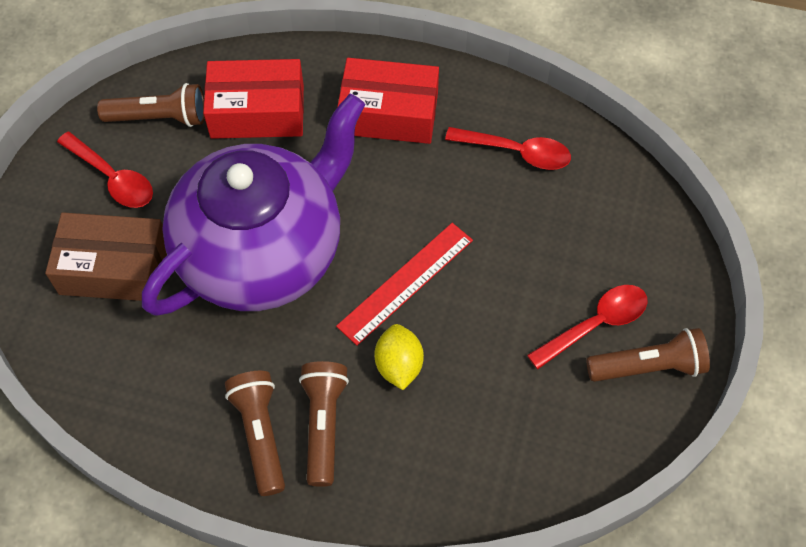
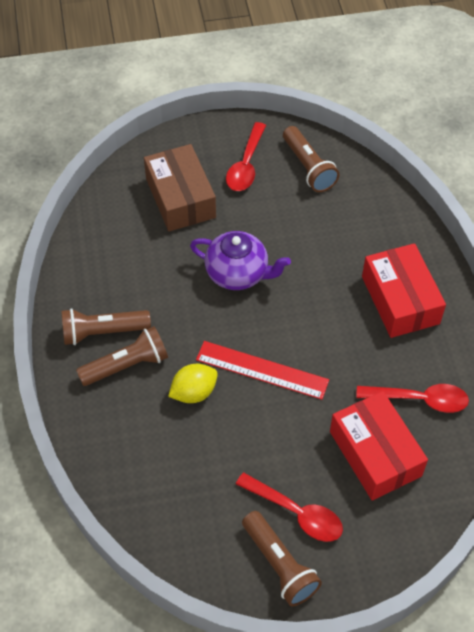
camera: 65 degrees right, 5 degrees down
(257, 111) = (349, 219): red box -> red box (375, 453)
(261, 434) = (103, 332): brown flashlight -> brown flashlight turned 150 degrees counterclockwise
(263, 252) = (238, 273): purple teapot -> purple teapot, size x0.49
(517, 152) = (420, 399): red spoon -> red spoon turned 75 degrees counterclockwise

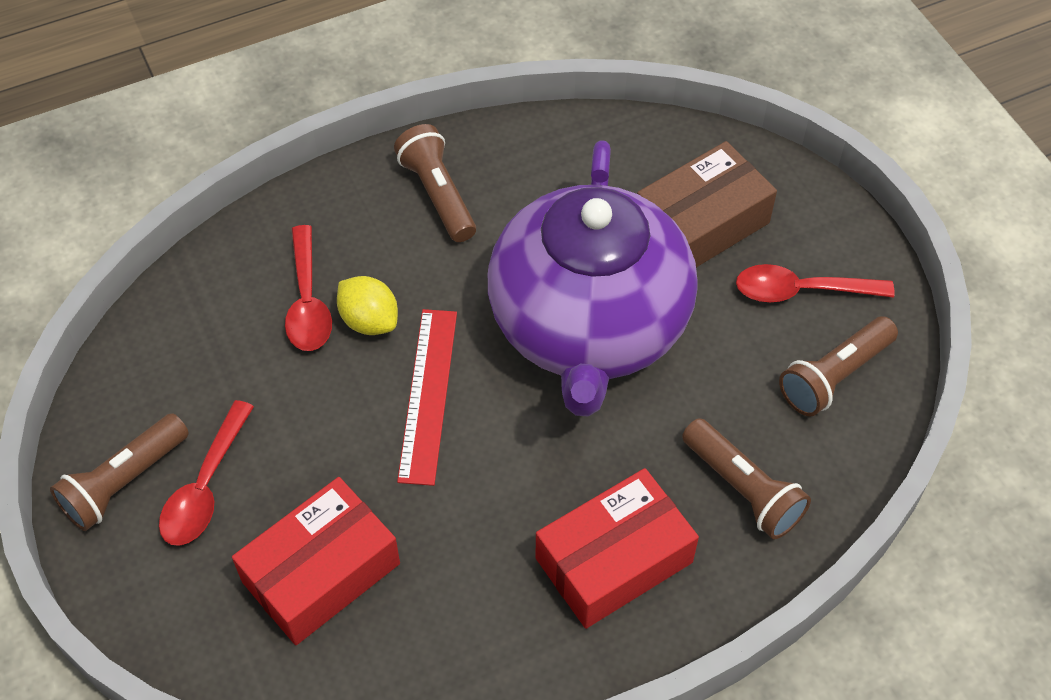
camera: 75 degrees right, 0 degrees up
(127, 365) = (392, 234): brown flashlight -> brown flashlight (743, 489)
(238, 273) = (589, 327): purple teapot -> purple teapot, size x2.06
(420, 399) = (431, 621): red spoon -> red spoon (308, 302)

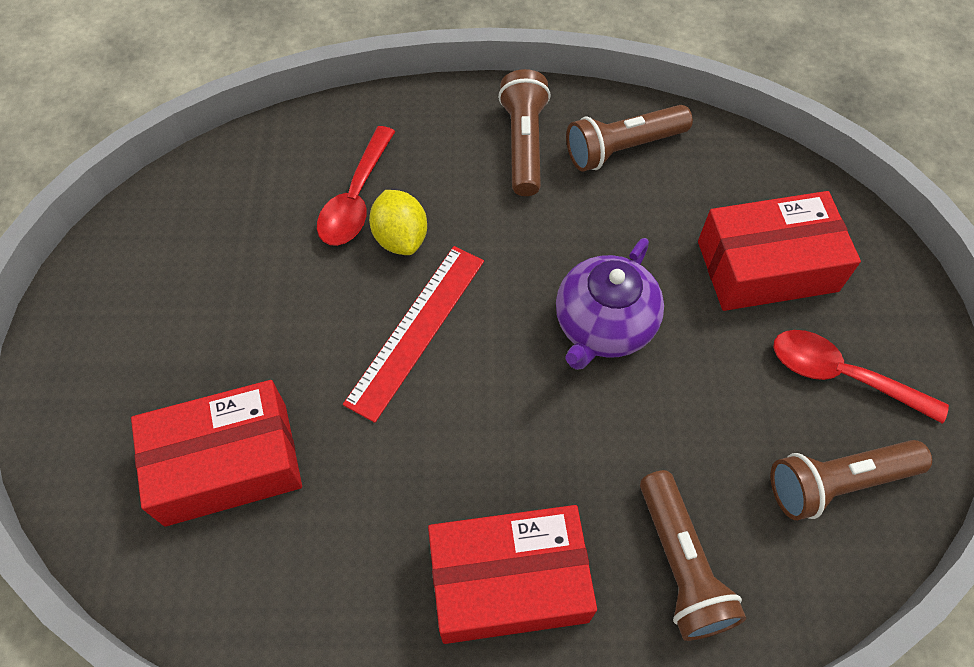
camera: 25 degrees right, 5 degrees up
(124, 482) = (110, 300): brown flashlight -> brown flashlight (622, 148)
(205, 487) = (174, 334): red spoon -> none
(589, 327) = (603, 326): purple teapot -> purple teapot, size x0.49
(701, 224) = (767, 266): brown box -> red box

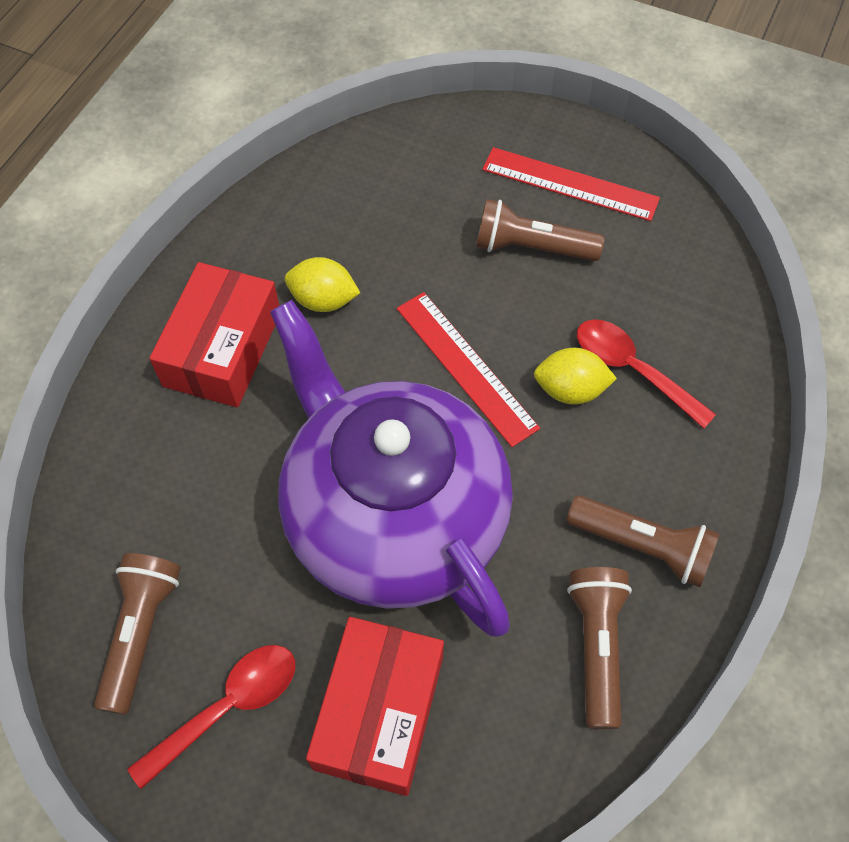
camera: 115 degrees right, 0 degrees up
(137, 321) = (570, 184): none -> red ruler
(227, 463) = (415, 209): red box -> none
(395, 503) = (323, 300): none -> yellow lemon
(603, 326) = (393, 517): purple teapot -> purple teapot, size x2.06
(680, 565) = (159, 468): brown flashlight -> brown flashlight (531, 247)

